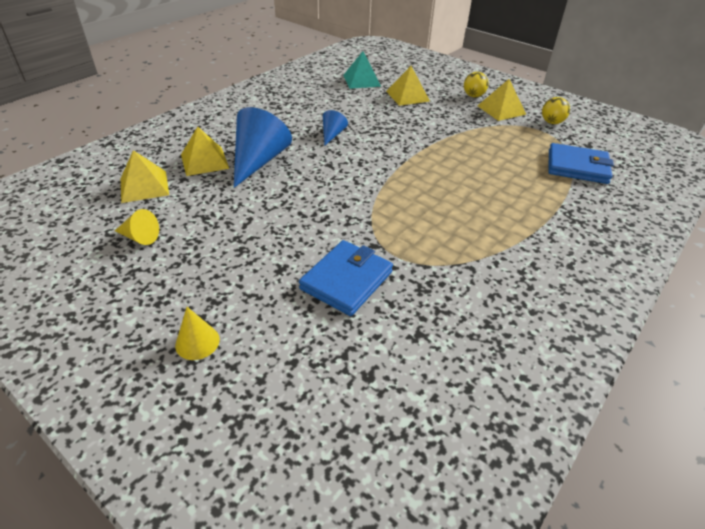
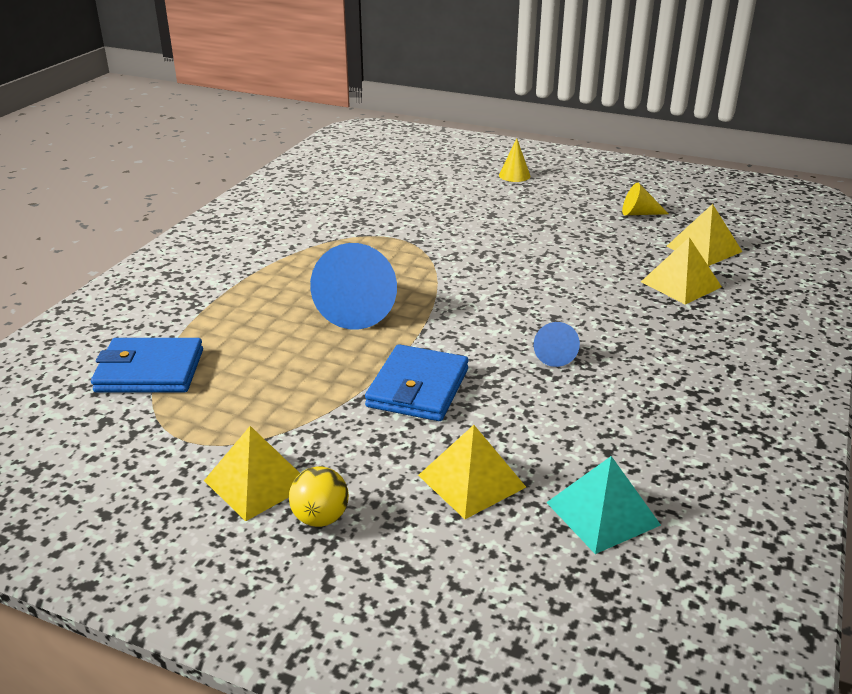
camera: 165 degrees right, 10 degrees down
(259, 161) = (615, 296): blue cone -> blue cone (358, 308)
(346, 280) = (429, 216): blue wallet -> blue wallet (418, 388)
(551, 122) = (154, 466): yellow ball -> none

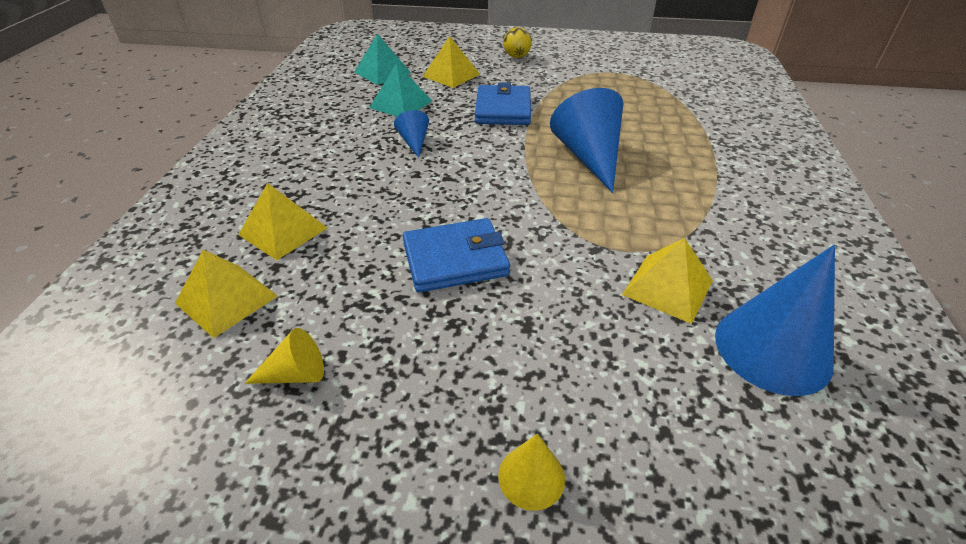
camera: 165 degrees right, 10 degrees up
(150, 371) = (681, 96): blue wallet -> blue wallet (455, 259)
(257, 482) = (557, 63): yellow pyramid -> yellow pyramid (667, 287)
(353, 190) = (772, 349): none -> blue cone
(569, 422) = (401, 104): none -> turquoise pyramid

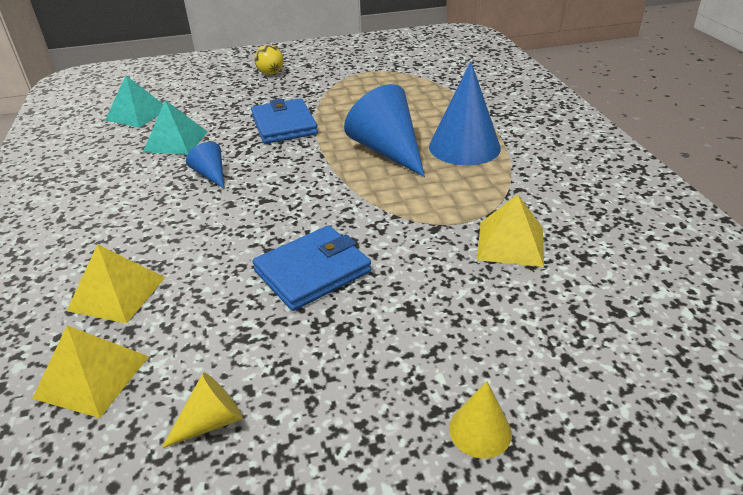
camera: 20 degrees left, 5 degrees down
(451, 75) = (213, 103): yellow pyramid -> none
(772, 349) = (613, 268): blue cone -> blue cone (464, 147)

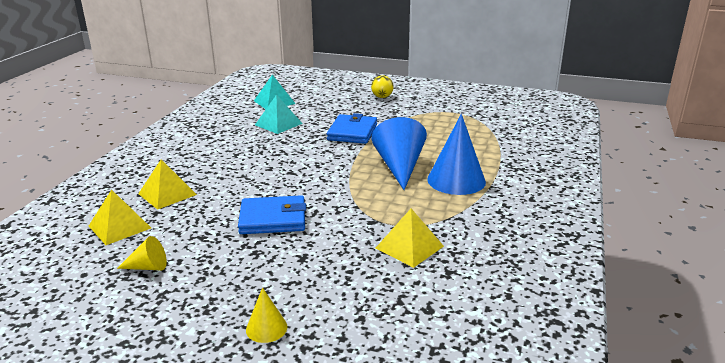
camera: 30 degrees right, 10 degrees down
(211, 175) = (277, 149): blue cone -> none

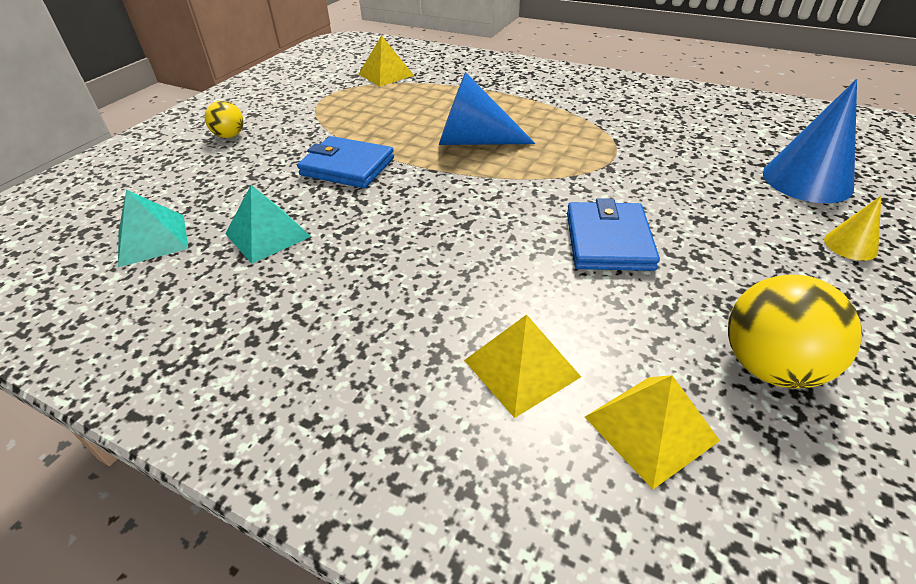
camera: 80 degrees left, 15 degrees up
(148, 267) = (769, 366): yellow cone -> yellow ball
(409, 247) = (661, 151): yellow pyramid -> yellow pyramid (385, 75)
(456, 180) = (516, 113): blue cone -> blue cone (807, 180)

